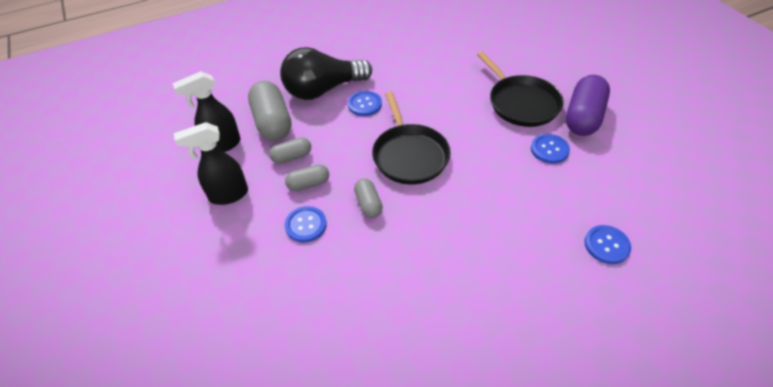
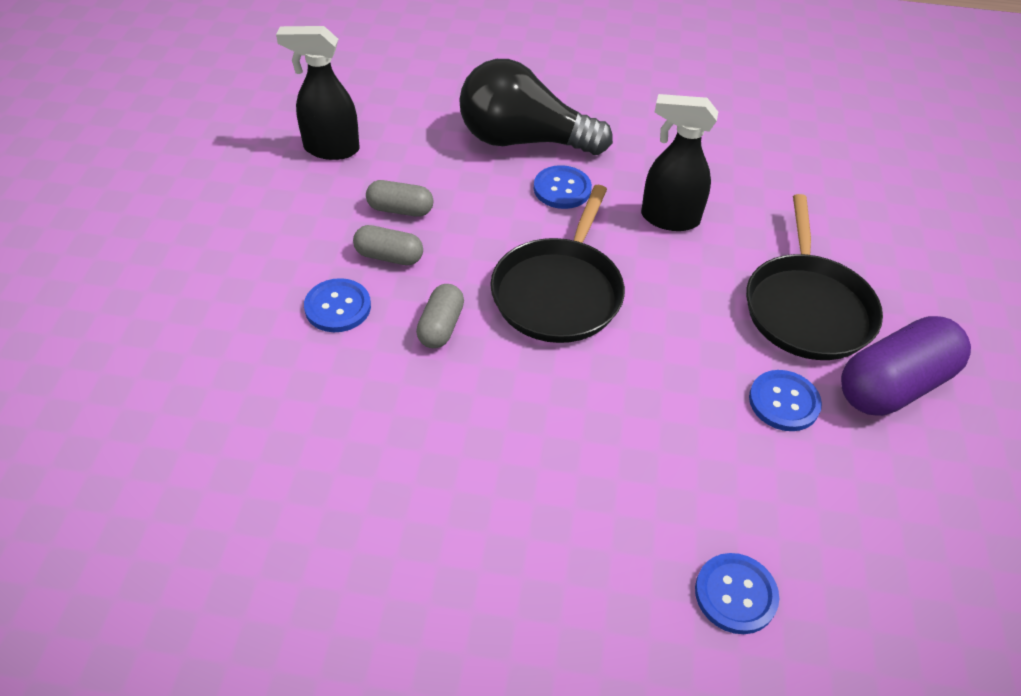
camera: 30 degrees right, 0 degrees up
(228, 195) = (281, 216): black spray bottle -> black spray bottle (668, 218)
(272, 122) = (417, 151): grey capsule -> none

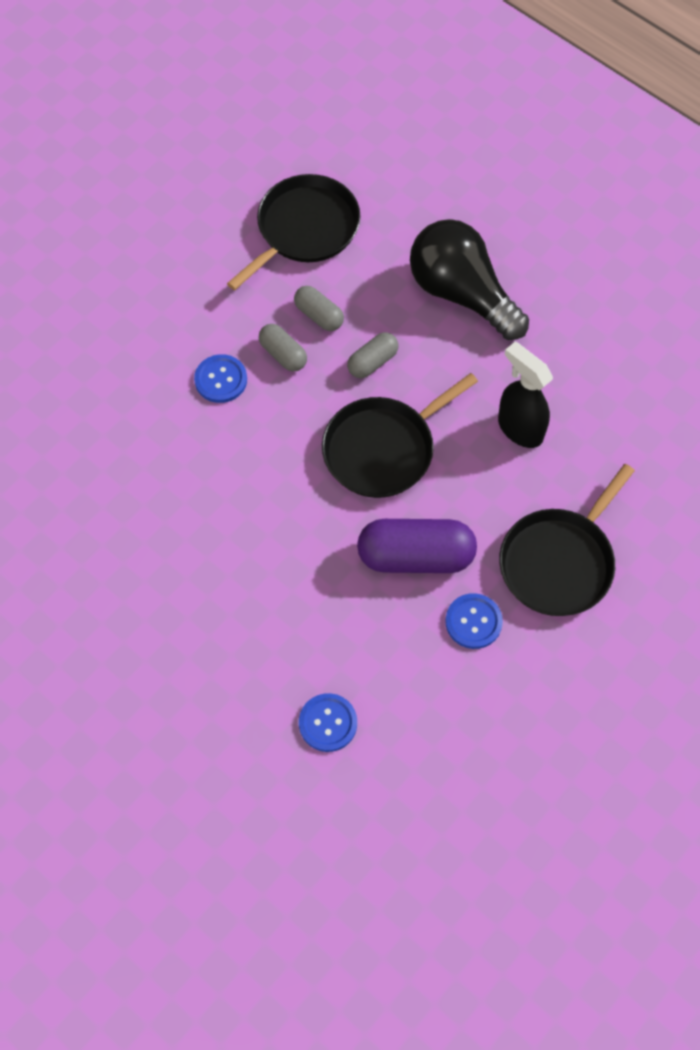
camera: 35 degrees right, 15 degrees up
(330, 149) = (304, 229): black spray bottle -> black pan
(441, 326) = (280, 433): grey capsule -> grey capsule (372, 362)
(562, 189) = (456, 357): blue button -> none
(893, 385) = (566, 655): purple capsule -> purple capsule (415, 556)

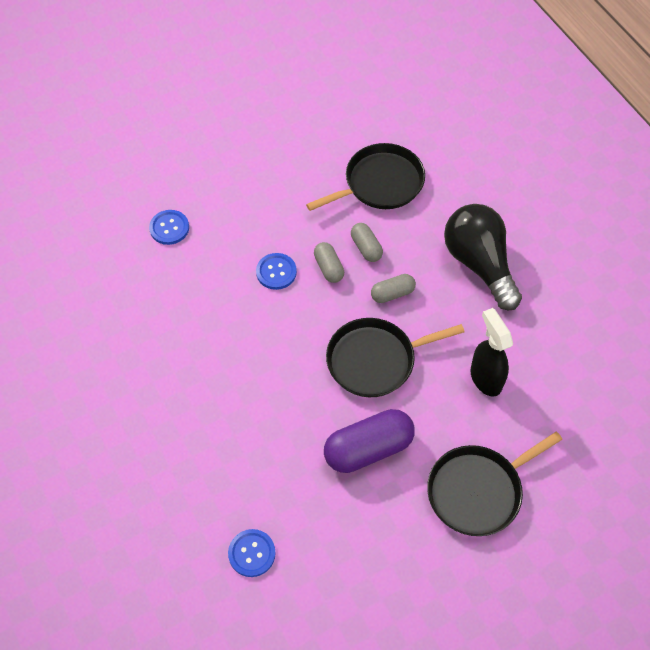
camera: 20 degrees right, 5 degrees down
(415, 556) = (368, 449): purple capsule -> purple capsule turned 45 degrees counterclockwise
(473, 622) = (393, 514): blue button -> blue button (169, 228)

